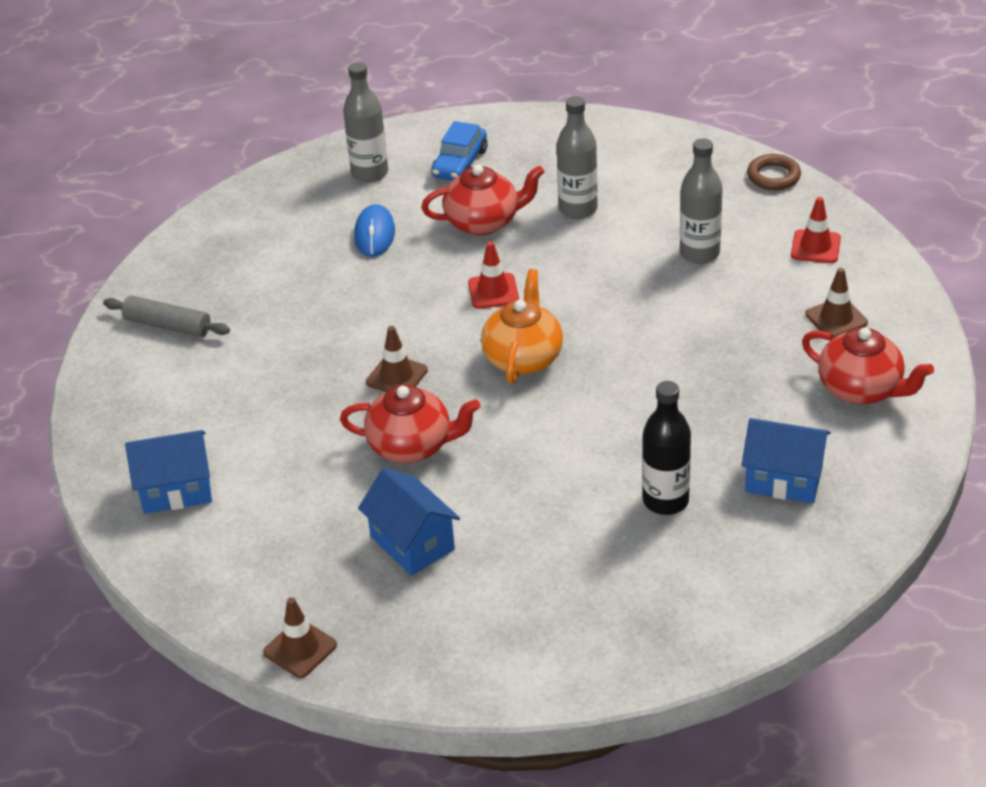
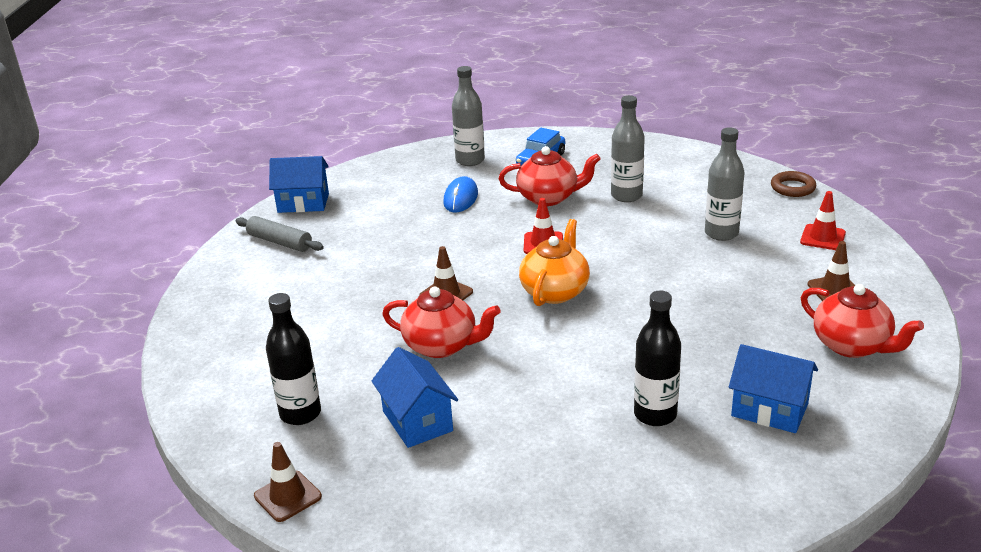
camera: 10 degrees right, 10 degrees down
(176, 490) = (236, 356): blue house -> blue house (303, 203)
(278, 552) = (300, 413): none -> black bottle

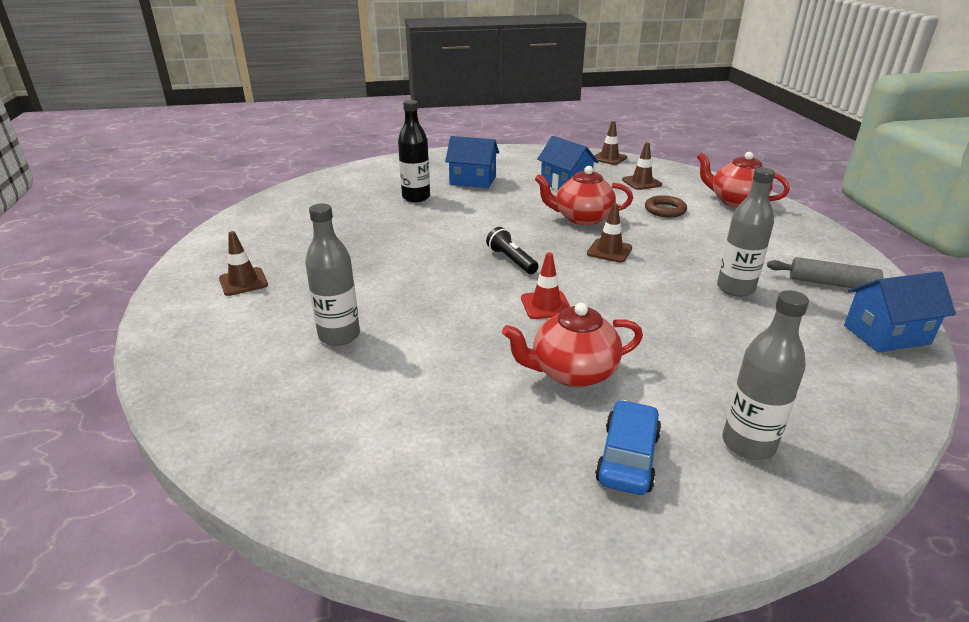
camera: 165 degrees right, 0 degrees up
(300, 413) = (641, 182): black bottle -> brown traffic cone
(460, 198) = (692, 361): blue mouse -> none
(555, 291) = (511, 260): orange teapot -> black flashlight
(626, 196) = (463, 386): grey bottle -> grey bottle (735, 288)
(769, 410) = (340, 204): blue house -> blue house (473, 181)
(792, 188) = (206, 426): brown ring -> brown ring (665, 210)
(822, 237) = (217, 340): red traffic cone -> none
(852, 346) = (258, 241): red teapot -> red teapot (736, 201)

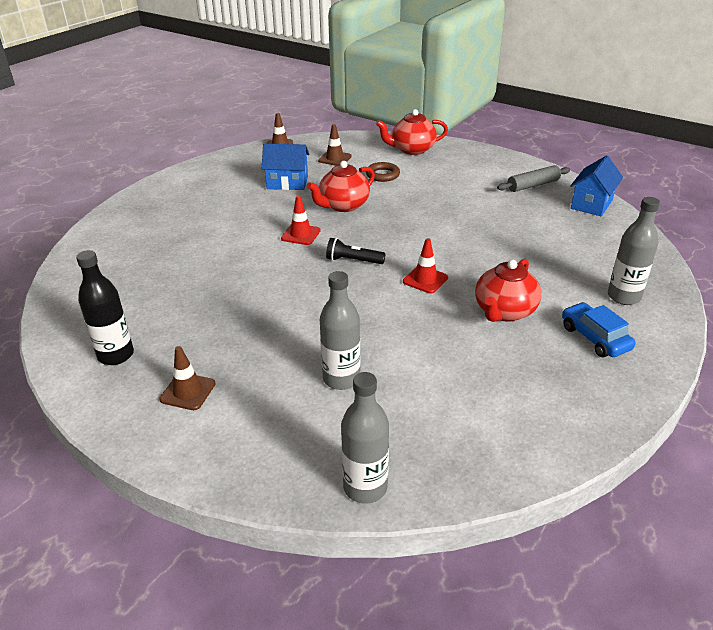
camera: 45 degrees left, 5 degrees up
(416, 197) = (191, 246): black bottle -> black bottle (116, 355)
(473, 181) = (211, 210): blue house -> none
(506, 223) = (300, 234): none -> red traffic cone
(609, 251) = (398, 222): brown traffic cone -> none
(735, 288) = (498, 212): grey bottle -> grey bottle (365, 487)

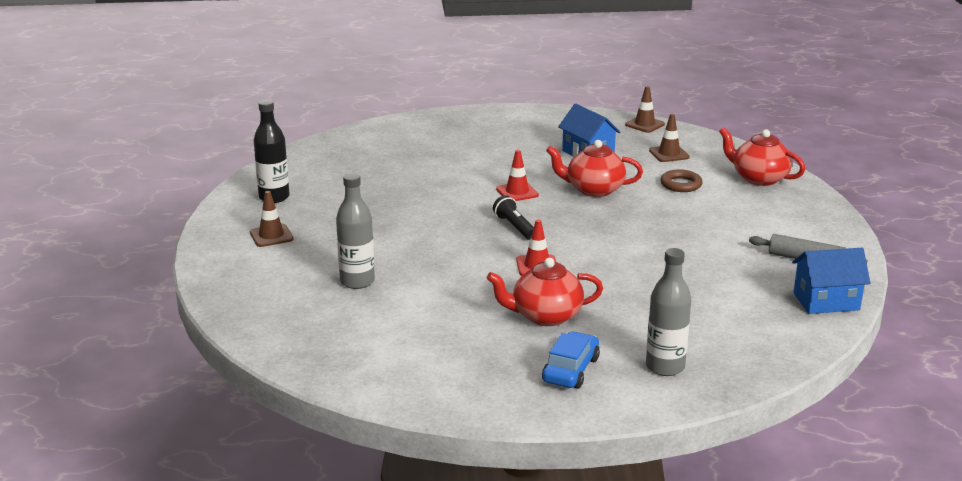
camera: 50 degrees right, 10 degrees down
(365, 487) = (259, 332): grey bottle -> none

